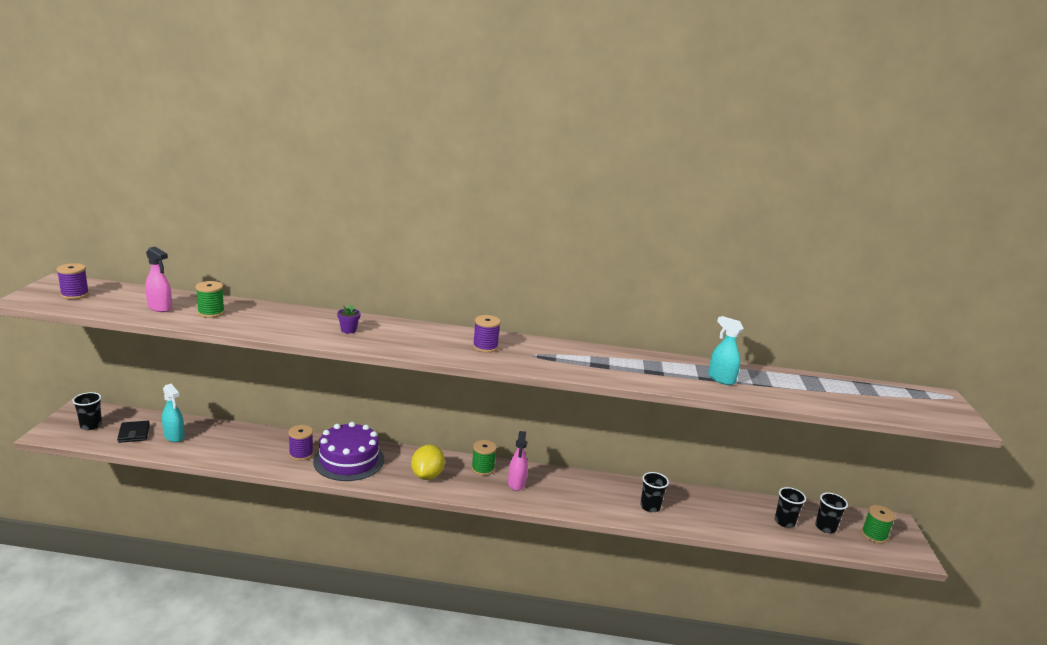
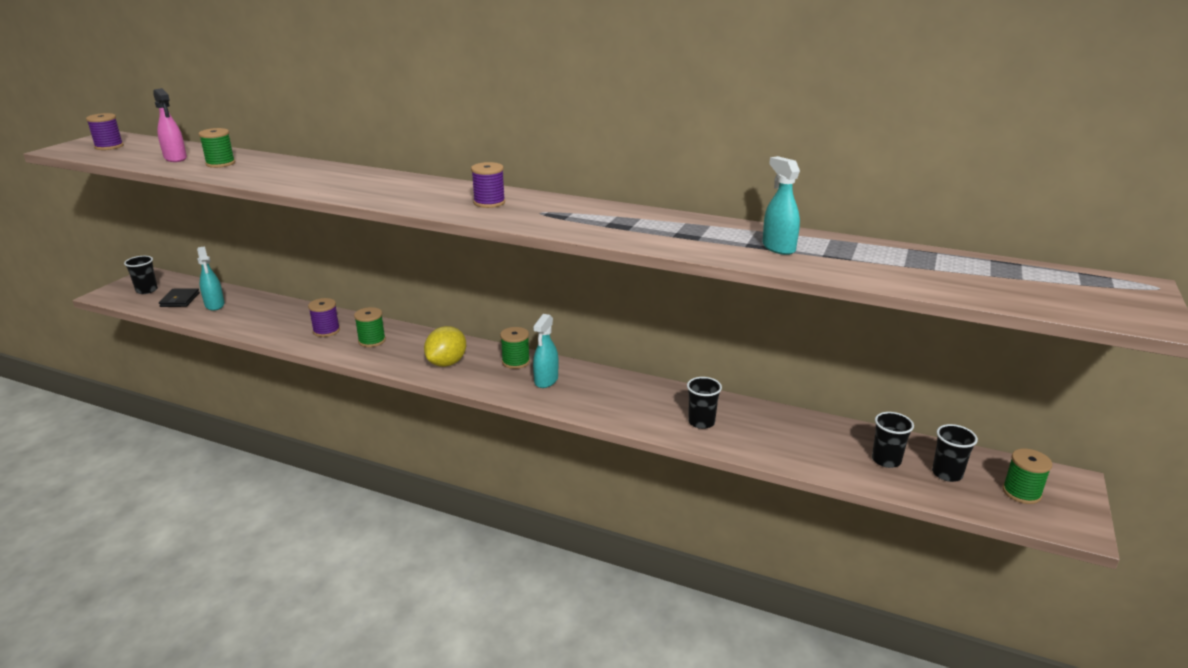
camera: 20 degrees right, 5 degrees up
(348, 330) = (347, 182): purple flower pot -> none
(349, 460) = (372, 341): purple cake -> green spool
(516, 483) = (546, 380): pink spray bottle -> turquoise spray bottle

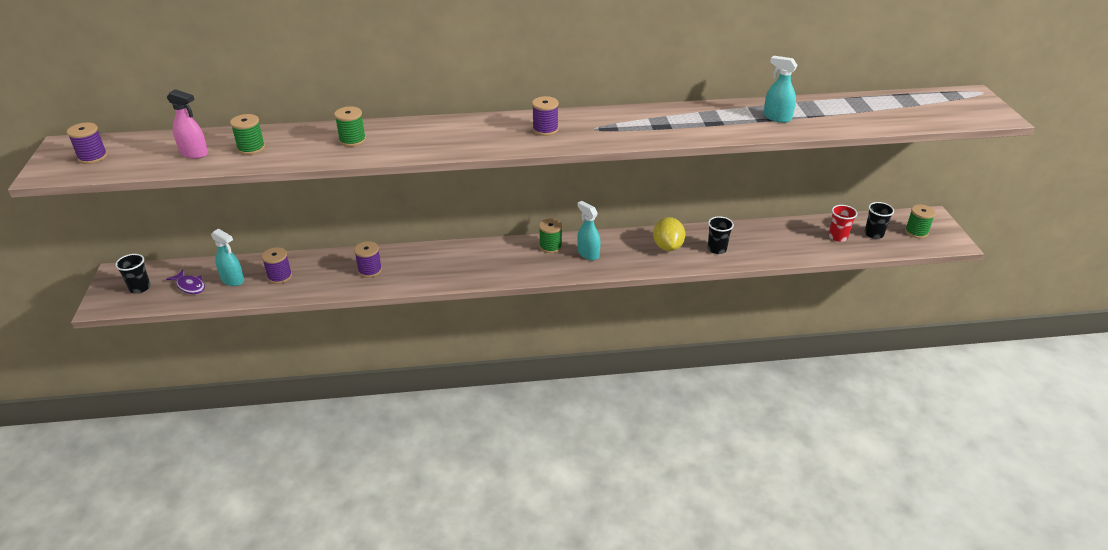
camera: 30 degrees left, 10 degrees up
(180, 300) = (190, 286): black wallet -> purple fish
(251, 313) = (279, 276): none -> purple spool
(372, 341) = (419, 266): green spool -> green spool (352, 140)
(447, 363) = (501, 264): yellow lemon -> yellow lemon (667, 246)
(546, 380) = (588, 254): turquoise spray bottle -> turquoise spray bottle turned 150 degrees clockwise
(886, 460) = (838, 237): black cup -> red cup

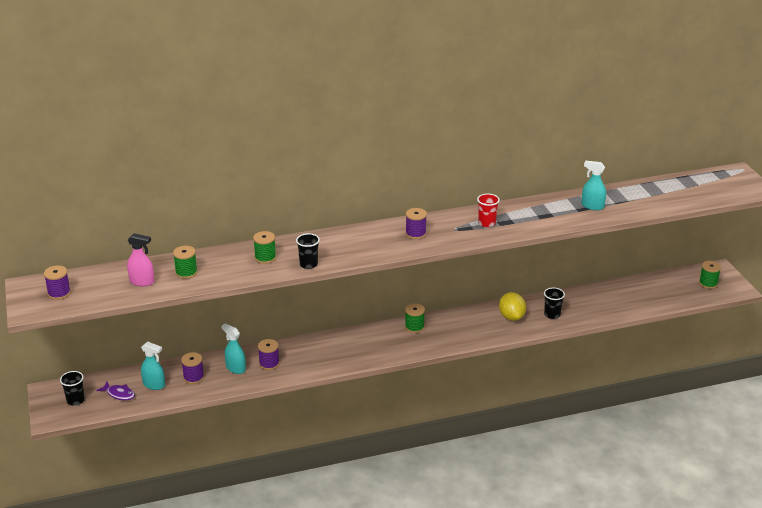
camera: 10 degrees left, 5 degrees down
(588, 254) = (448, 330): turquoise spray bottle -> turquoise spray bottle (235, 368)
(838, 237) = (647, 294): red cup -> red cup (487, 223)
(874, 234) = (675, 288): black cup -> black cup (308, 264)

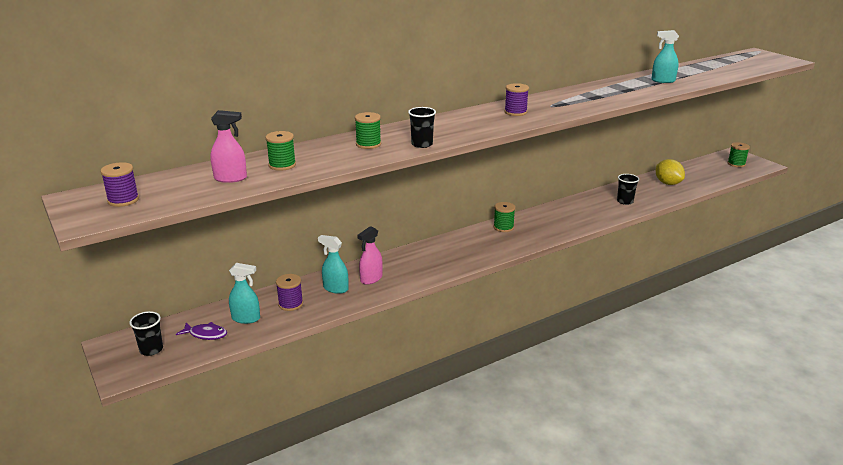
camera: 15 degrees left, 5 degrees down
(269, 364) = (371, 279): purple spool -> pink spray bottle
(487, 223) = (578, 99): red cup -> none
(511, 317) = (589, 208): yellow lemon -> yellow lemon (667, 183)

